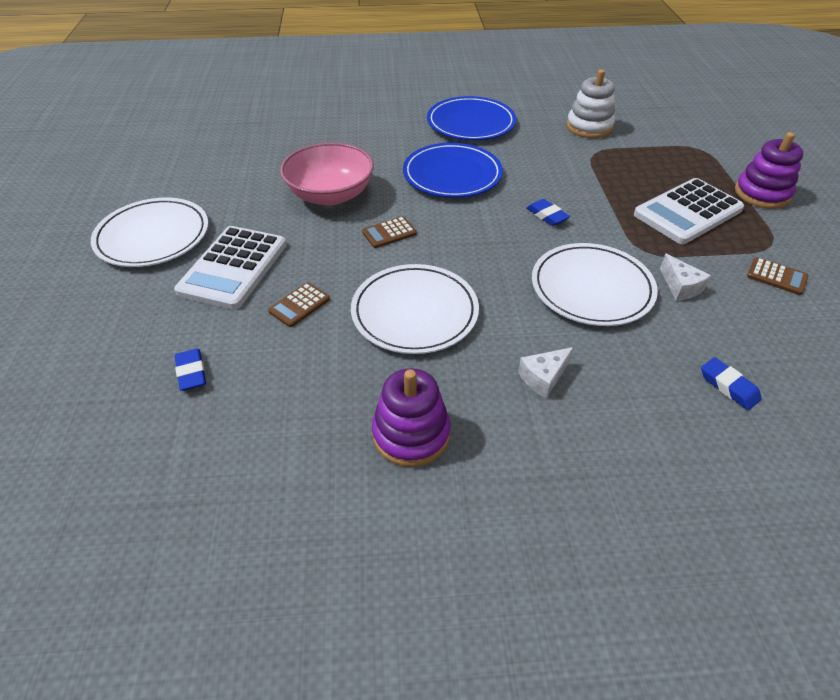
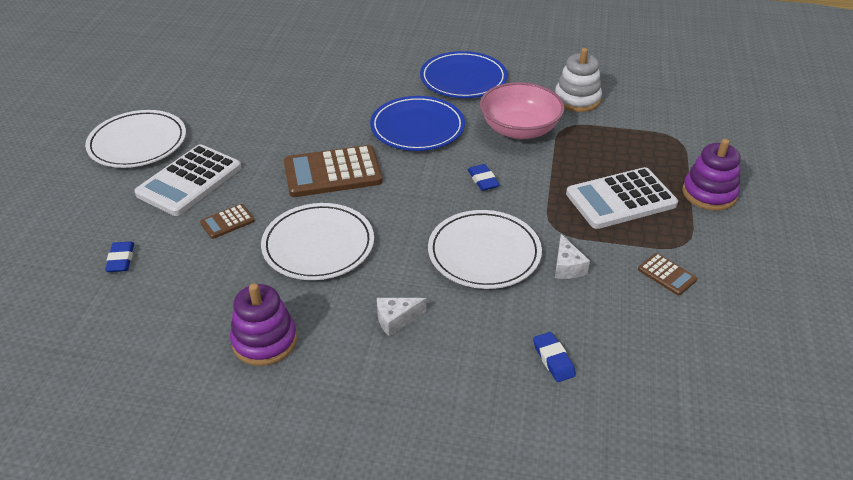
camera: 15 degrees right, 5 degrees down
(330, 195) = (299, 129): pink bowl -> pink bowl (519, 129)
(389, 233) = (332, 172): brown calculator -> brown calculator, size x2.10

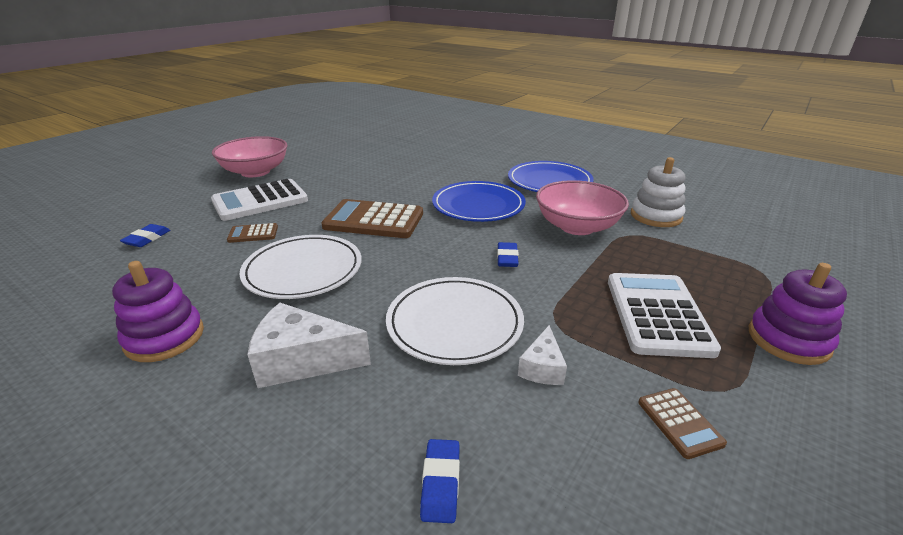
camera: 25 degrees right, 10 degrees down
(138, 143) = (255, 172): white plate -> pink bowl
(396, 319) = (302, 361): white cheese -> white cheese, size x1.78
(620, 199) = (657, 314): white calculator -> white calculator turned 90 degrees clockwise

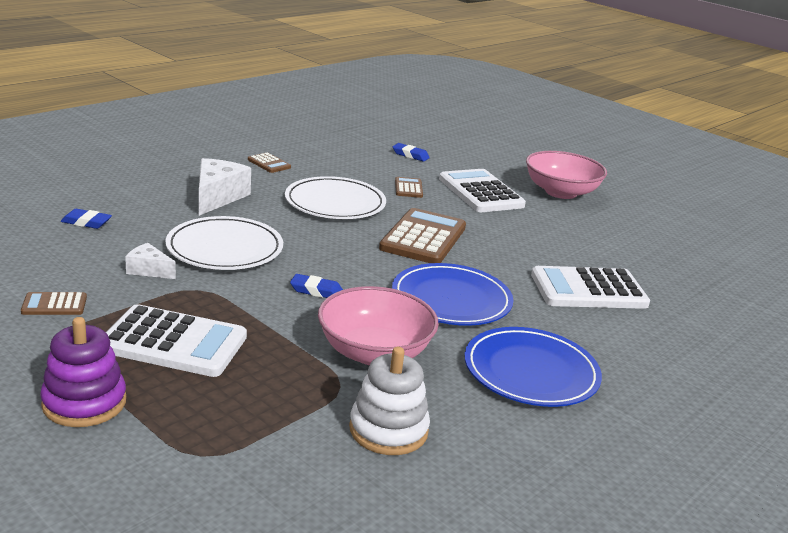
camera: 95 degrees right, 5 degrees down
(164, 338) = (269, 163): purple stacking toy -> brown calculator
(431, 166) = (588, 290): none -> white calculator

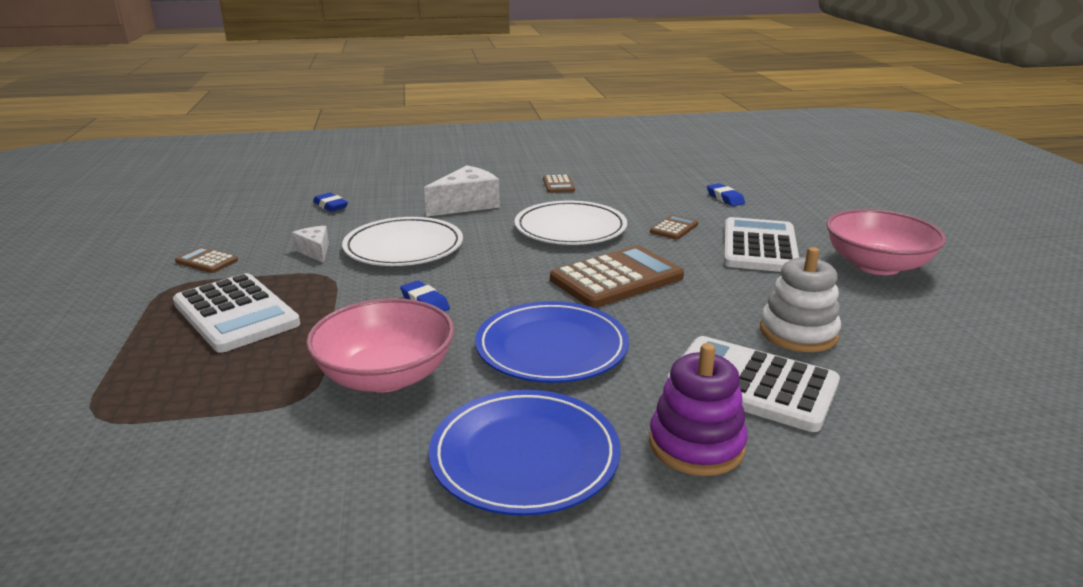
camera: 40 degrees right, 0 degrees up
(84, 403) = (98, 341): purple stacking toy -> purple stacking toy (696, 445)
(388, 430) = (273, 459): white stacking toy -> white stacking toy (798, 333)

